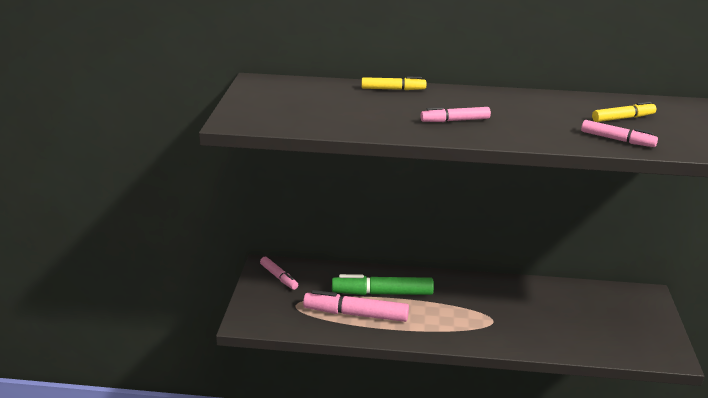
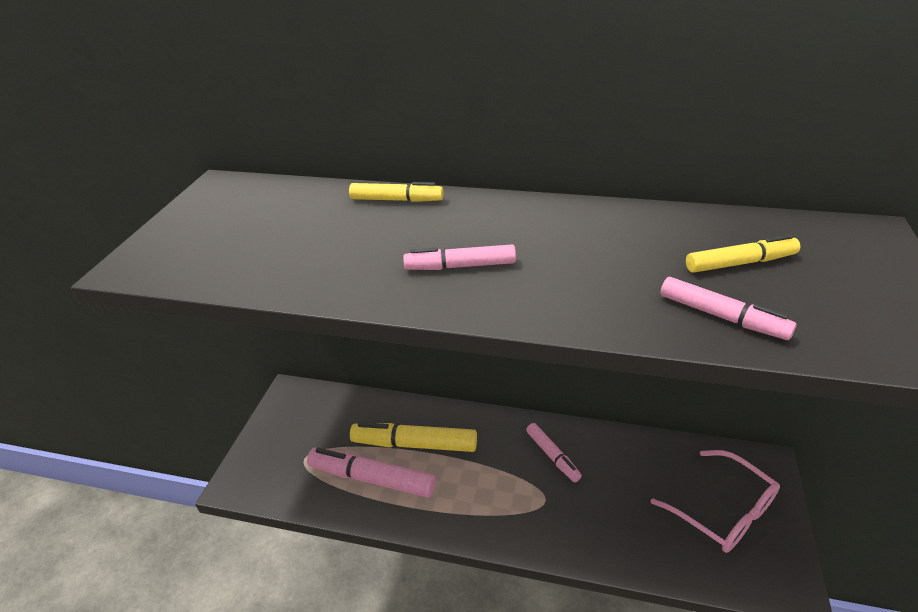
camera: 10 degrees right, 10 degrees up
(279, 277) = (299, 412): pink marker -> pink marker (552, 456)
(382, 293) = (414, 444): green marker -> yellow marker
(622, 321) = (723, 511): none -> pink glasses

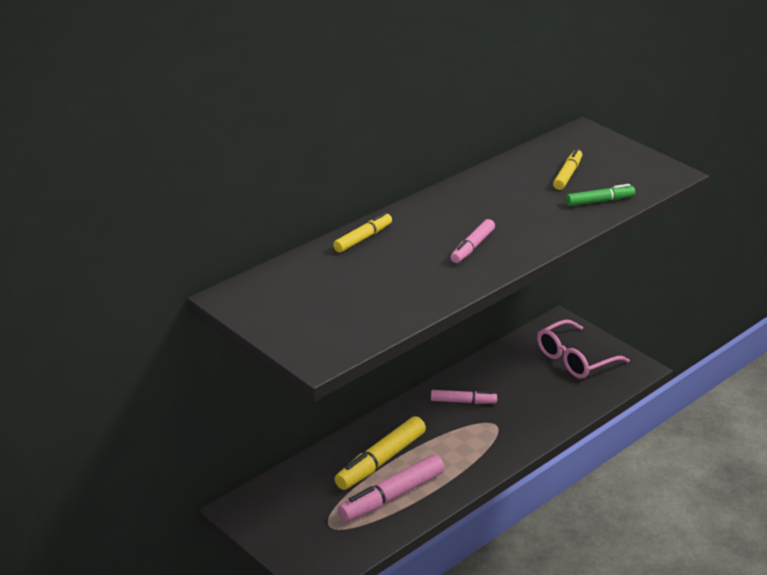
camera: 60 degrees left, 5 degrees down
(722, 316) = (599, 201): pink marker -> green marker
(723, 511) = (574, 359): pink glasses -> pink glasses turned 150 degrees clockwise

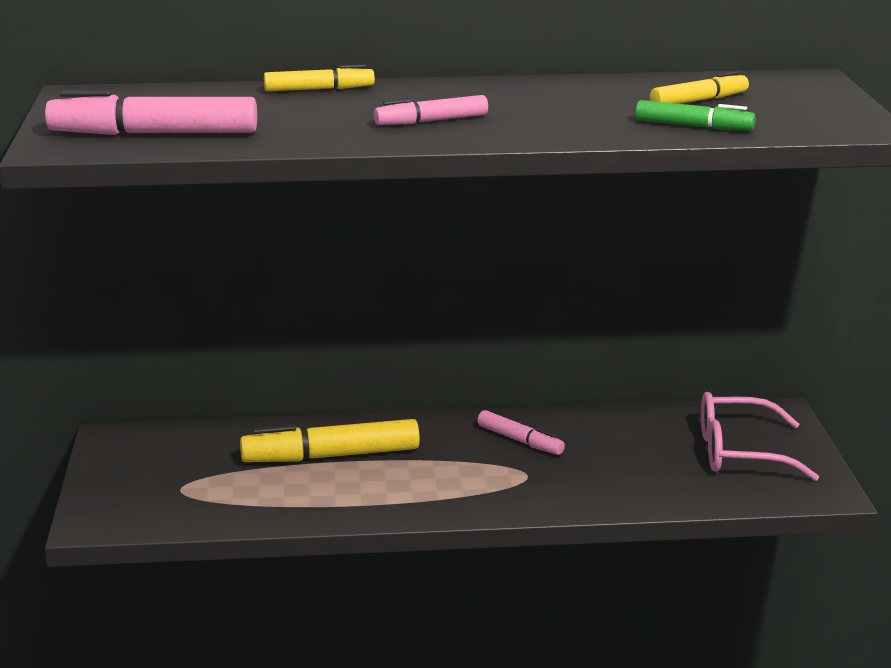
camera: 40 degrees right, 10 degrees down
(391, 496) = (290, 490): pink marker -> pink marker (154, 134)

